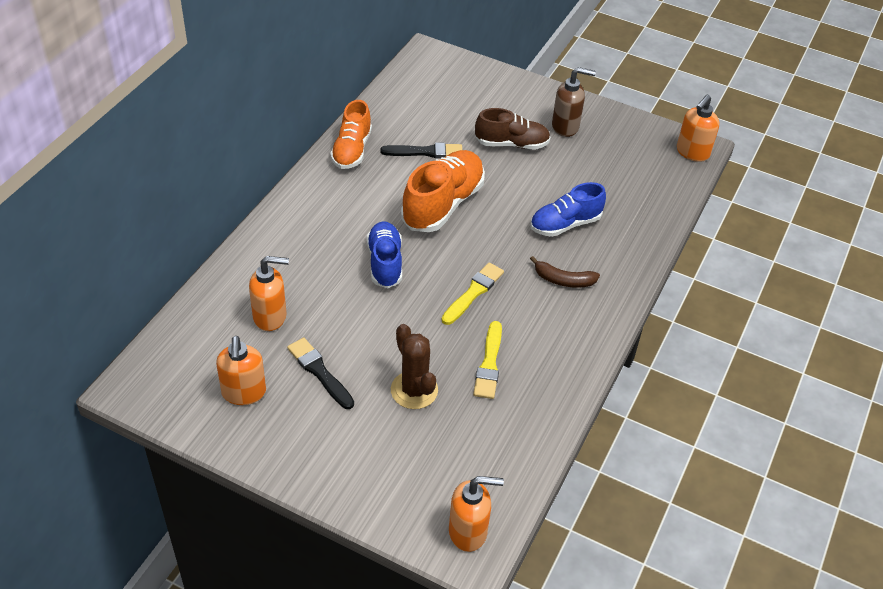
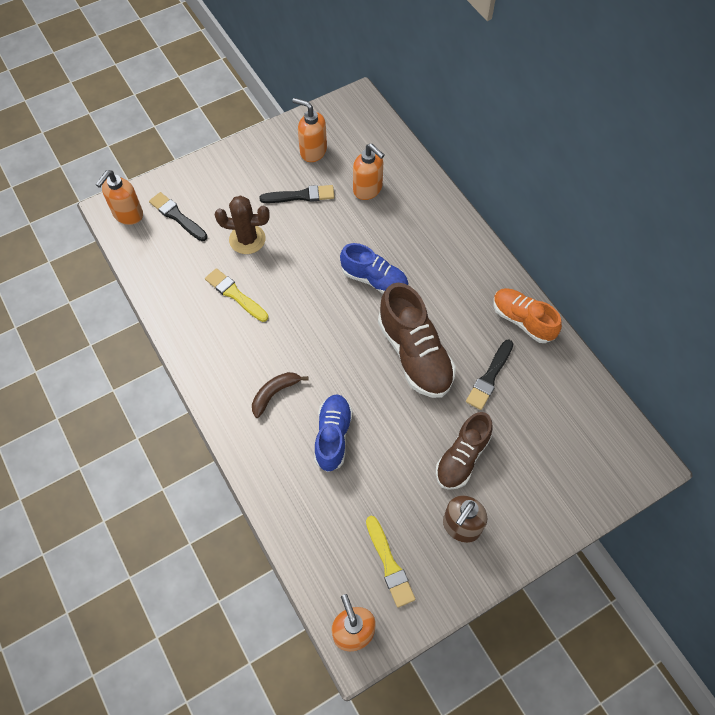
camera: 125 degrees right, 15 degrees up
(270, 317) = (368, 189): orange soap dispenser -> orange soap dispenser turned 75 degrees counterclockwise
(433, 477) = (177, 216): none -> black brush
(443, 204) = (414, 354): orange shoe -> brown shoe
(473, 292) = (306, 322): yellow brush -> yellow brush (389, 564)

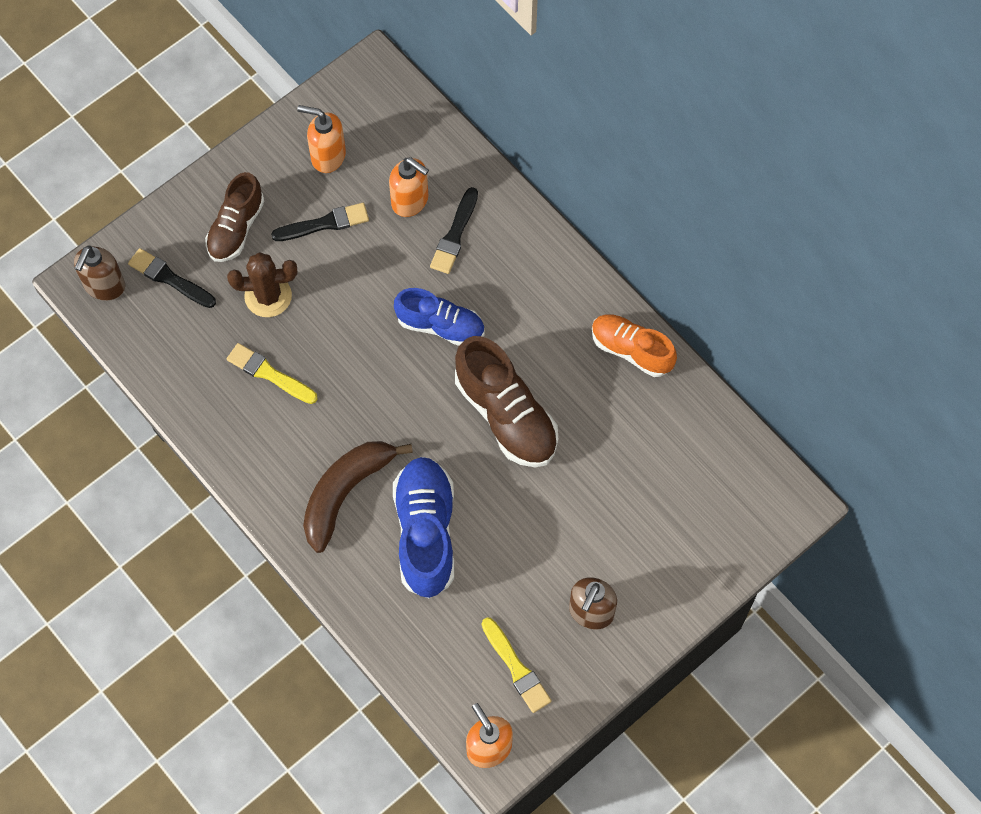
camera: 10 degrees left, 5 degrees up
(128, 215) = (104, 286): orange soap dispenser -> brown soap dispenser
(275, 393) = (345, 492): brown banana -> brown banana, size x1.77
(333, 436) = (425, 533): blue shoe -> blue shoe, size x1.50
(462, 457) = (581, 532): brown shoe -> brown shoe (236, 228)
(489, 377) = (600, 429): black brush -> black brush (455, 235)

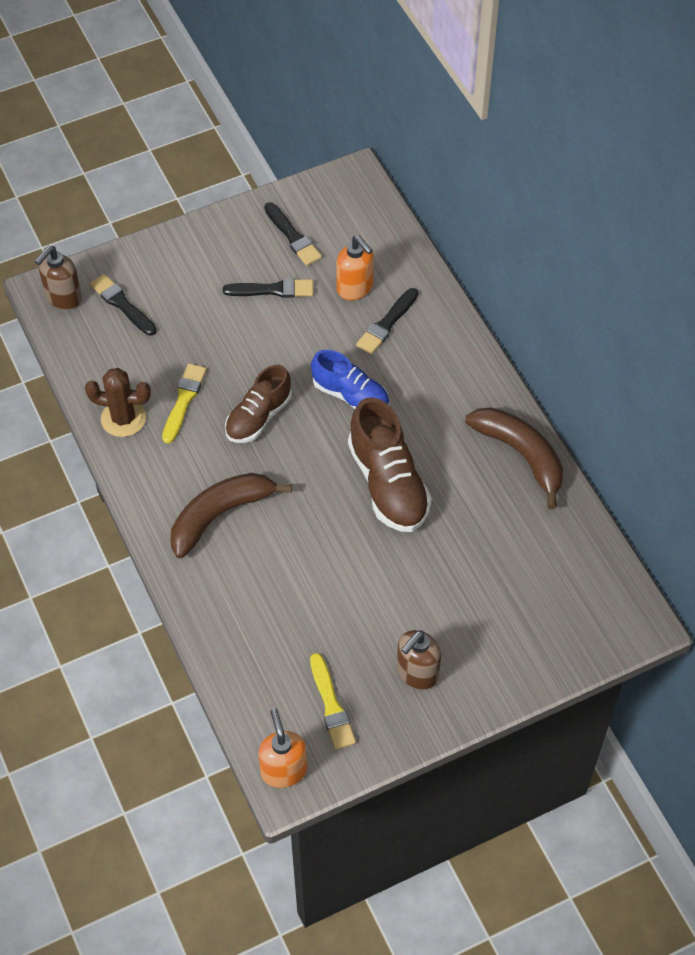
camera: 15 degrees right, 10 degrees down
(236, 228) = (193, 277): brown shoe -> brown shoe (258, 417)
(268, 296) = (203, 337): brown cactus -> brown cactus (123, 418)
(269, 374) = (184, 400): yellow brush -> yellow brush turned 60 degrees clockwise
(327, 156) = (293, 237): orange soap dispenser -> black brush
(425, 533) = (283, 566): blue shoe -> none
(631, 350) = (521, 455): orange shoe -> brown banana

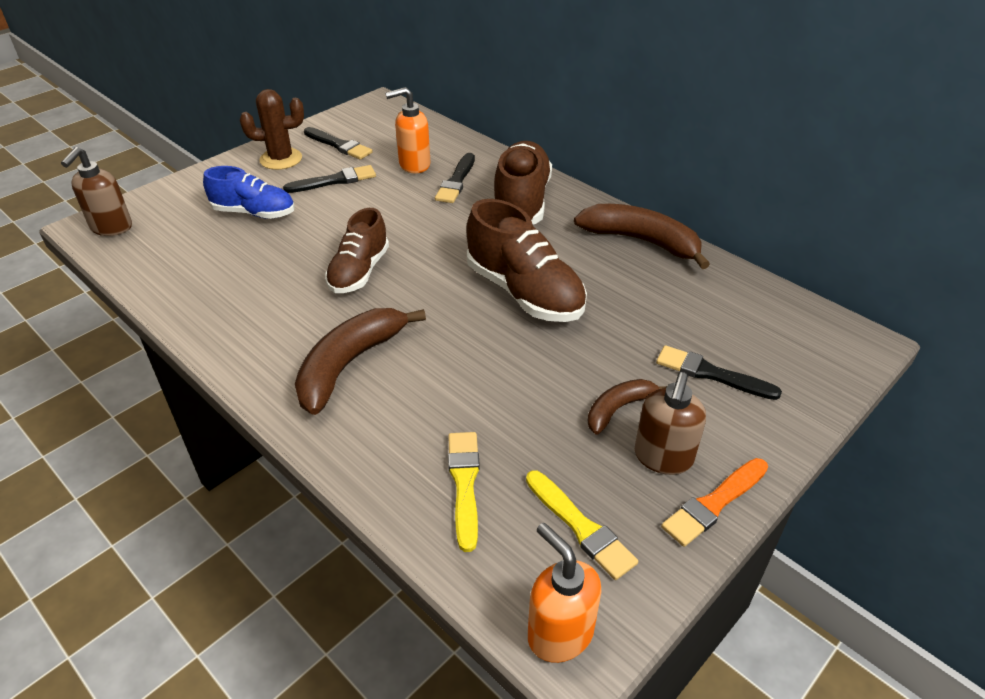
camera: 20 degrees left, 15 degrees down
(122, 304) = (178, 219): black brush -> black brush (711, 374)
(123, 418) = (204, 306): brown cactus -> brown cactus (281, 159)
(184, 400) = (270, 277): yellow brush -> yellow brush (464, 484)
(350, 395) = (448, 235): blue shoe -> blue shoe (254, 213)
(355, 288) = (414, 165): orange soap dispenser -> orange soap dispenser turned 135 degrees clockwise
(407, 622) = (618, 409): none -> brown banana
(432, 719) = (714, 503): none -> orange brush
(435, 371) = (521, 202): none -> brown shoe

